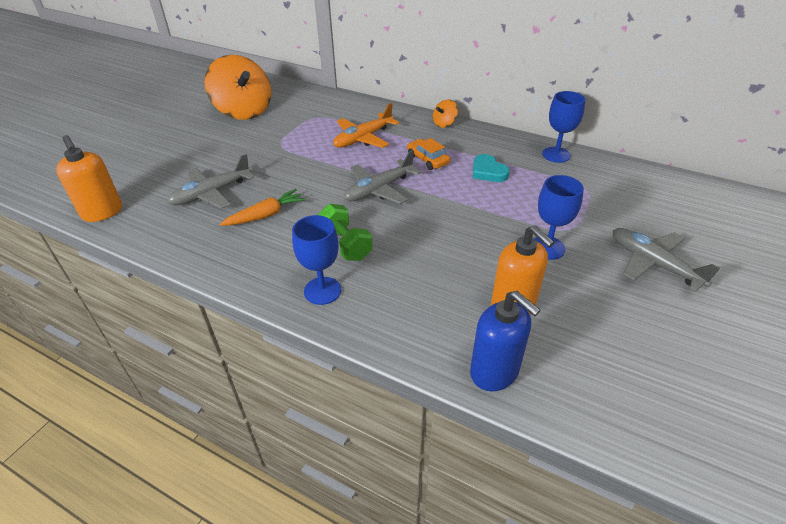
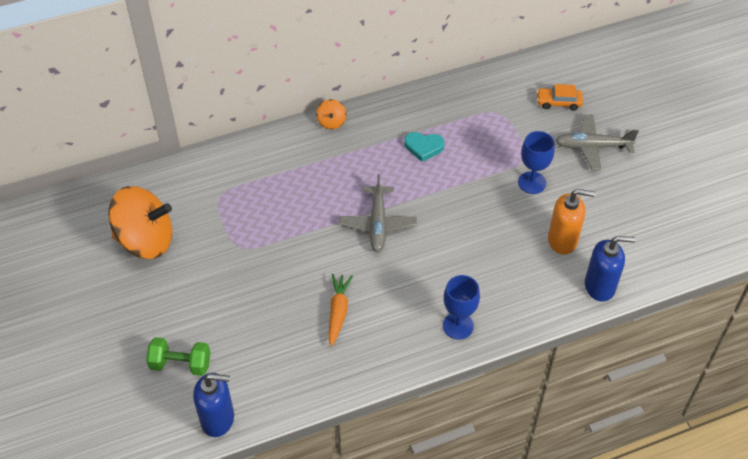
camera: 50 degrees left, 10 degrees up
(102, 212) = (218, 419): orange soap dispenser -> blue soap dispenser
(211, 193) = (269, 332): grey plane -> none
(345, 245) = (423, 285): green dumbbell -> green dumbbell (180, 364)
(363, 138) = (294, 187): orange plane -> none
(427, 159) = (370, 169): orange car -> orange car (558, 102)
(556, 155) = (445, 94): blue goblet -> none

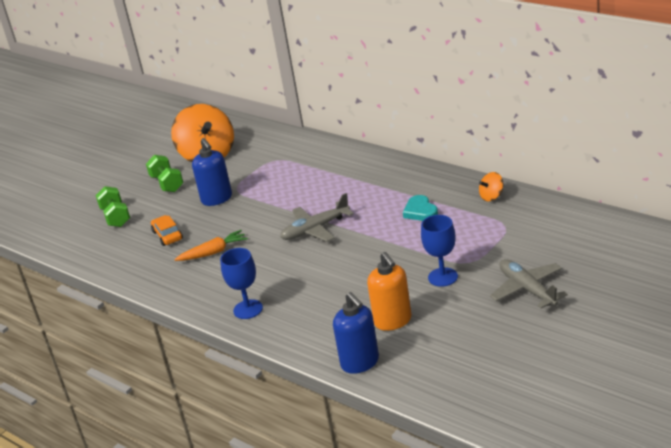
camera: 65 degrees right, 20 degrees down
(163, 295) = (167, 183): none -> green dumbbell
(218, 419) = (81, 251): blue soap dispenser -> blue soap dispenser (217, 199)
(331, 122) = (398, 164): orange spinning top -> orange spinning top (492, 196)
(558, 102) = (560, 249): orange car -> orange car (167, 235)

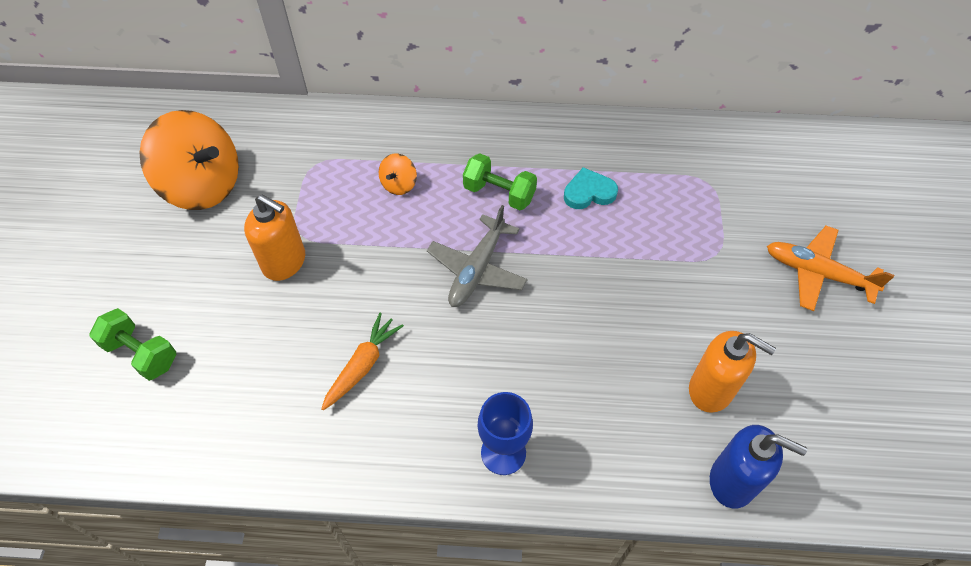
camera: 40 degrees left, 25 degrees up
(167, 183) = (178, 258): green dumbbell -> green dumbbell (499, 193)
(167, 235) = (261, 359): orange car -> none
(217, 199) = (284, 262): blue soap dispenser -> orange soap dispenser
(420, 211) = (589, 192): turquoise heart -> turquoise heart turned 135 degrees clockwise
(443, 277) = (707, 291): blue goblet -> none
(492, 196) = (653, 141): orange spinning top -> orange spinning top (399, 184)
(527, 289) = (817, 273): grey plane -> orange plane

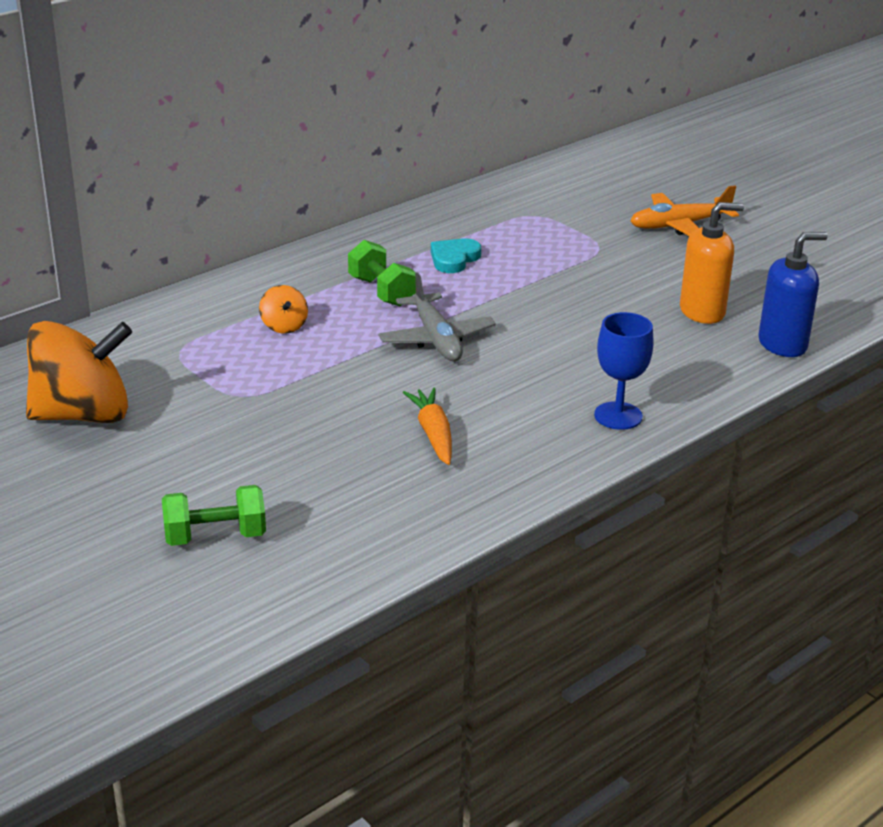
camera: 45 degrees left, 25 degrees down
(284, 262) = (257, 417): orange soap dispenser -> none
(499, 193) = (382, 291): green dumbbell -> green dumbbell turned 75 degrees clockwise

